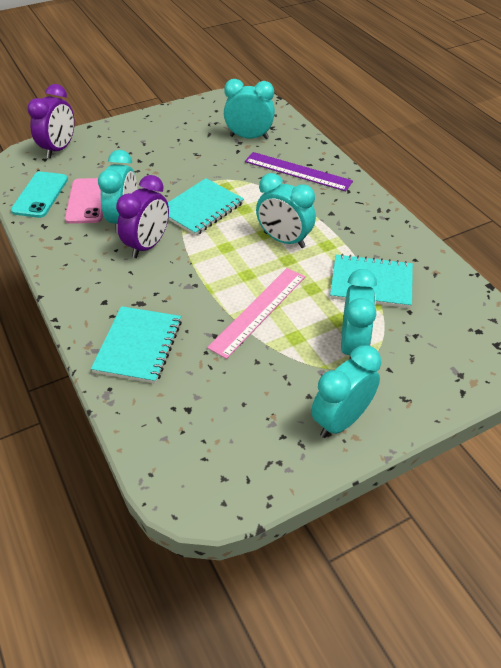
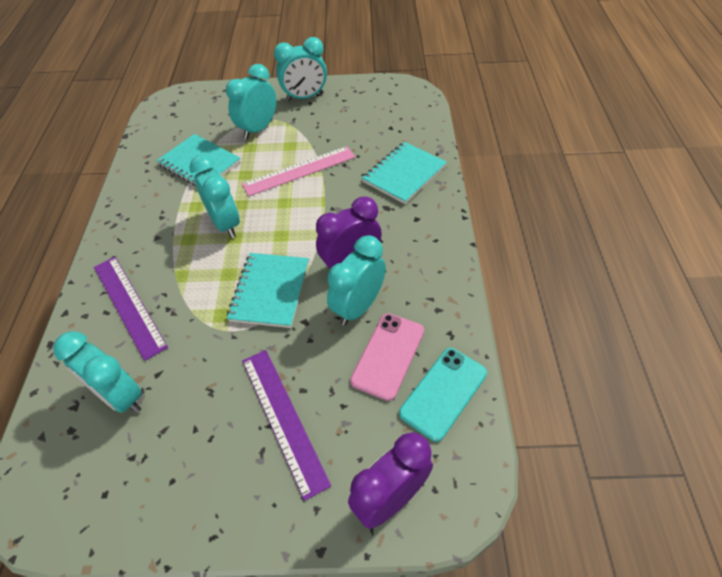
camera: 150 degrees left, 5 degrees up
(140, 157) = (283, 419): none -> purple ruler
(201, 209) = (270, 291): turquoise notebook -> turquoise notebook turned 60 degrees counterclockwise

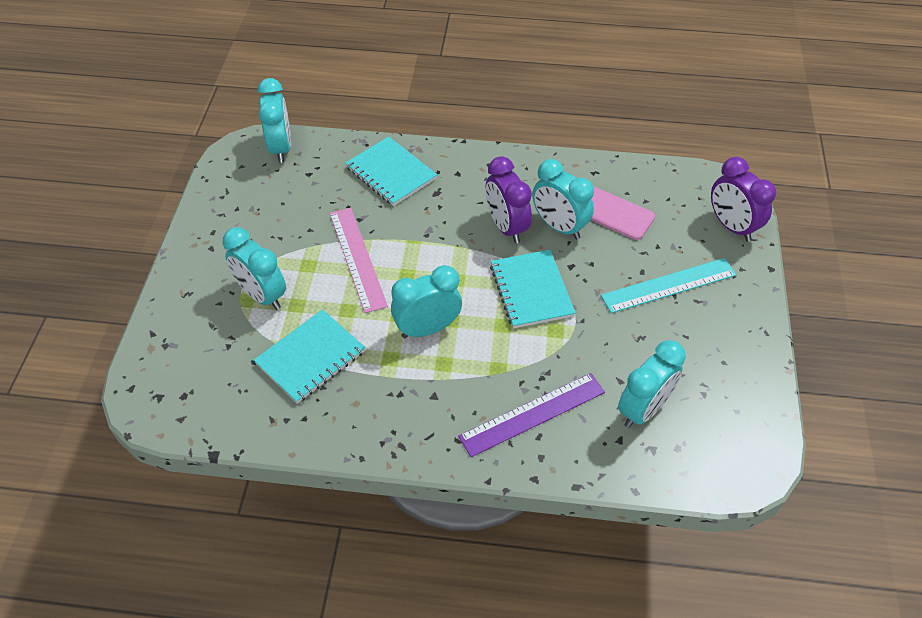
camera: 85 degrees left, 0 degrees up
(270, 291) = (531, 290): turquoise notebook -> turquoise notebook turned 60 degrees clockwise
(283, 419) = (668, 285): purple ruler -> turquoise ruler
(305, 97) = (213, 245): turquoise clock -> turquoise clock (281, 148)
(443, 393) = (648, 185): turquoise phone -> none

